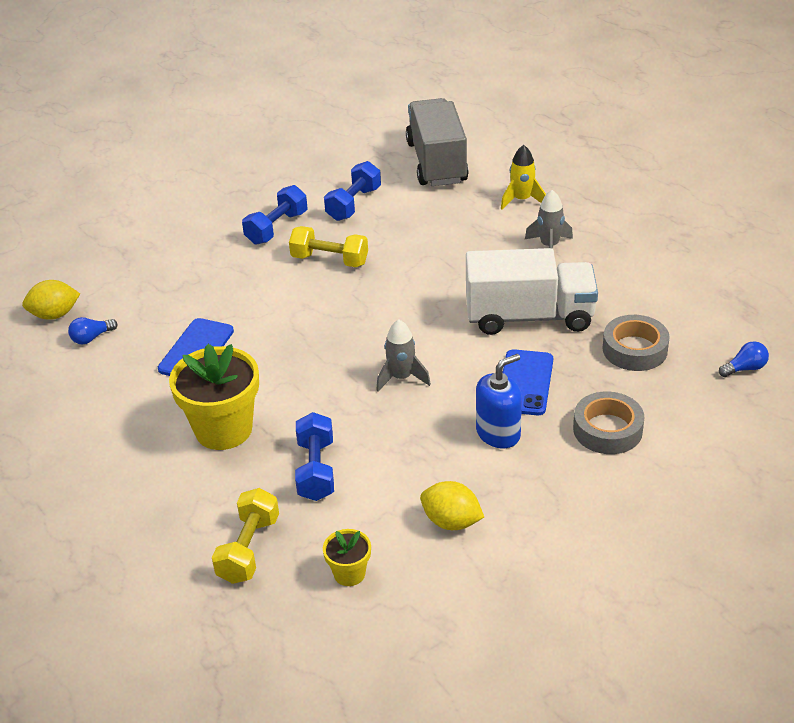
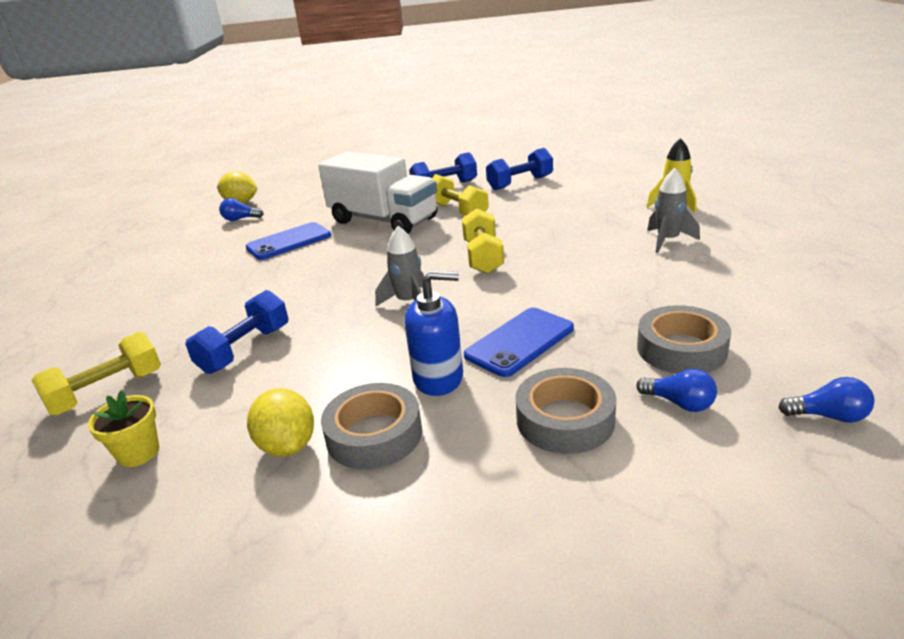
camera: 35 degrees right, 10 degrees down
(223, 429) = (228, 296): yellow flower pot -> none
(414, 310) = (483, 257): none -> yellow dumbbell
(436, 162) = (620, 171): grey truck -> none
(500, 489) = (374, 435): none -> grey tape
(529, 316) = (587, 288): white truck -> white truck (383, 220)
(663, 391) = (679, 403): none -> blue light bulb

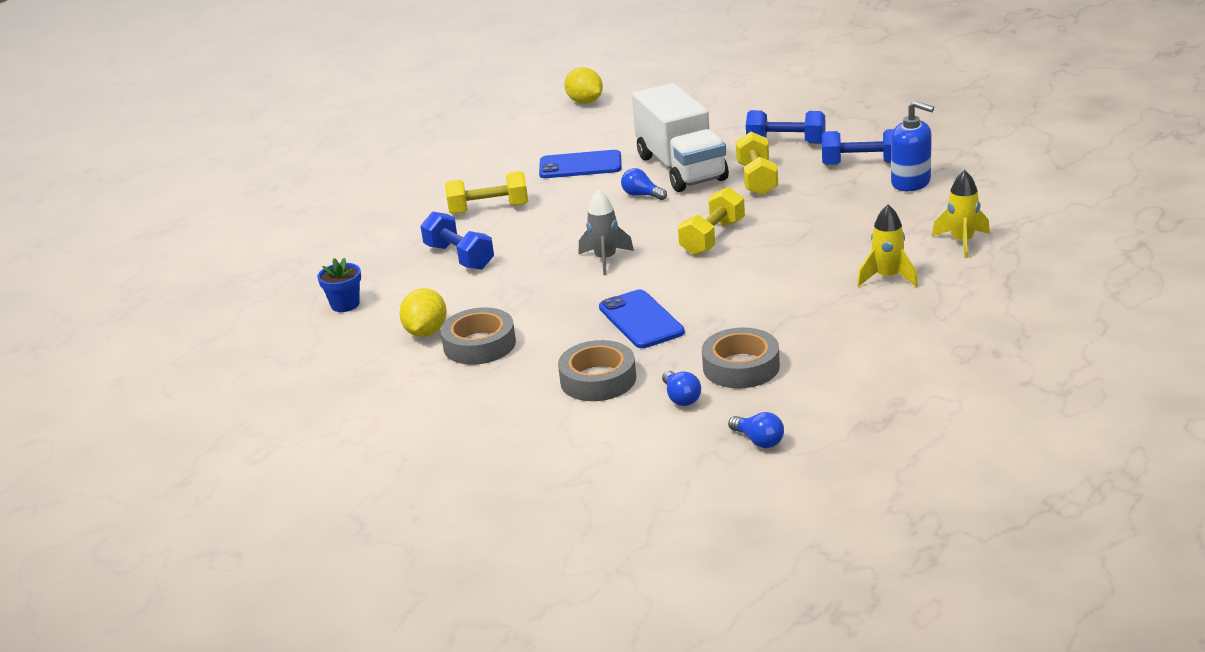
camera: 35 degrees right, 0 degrees up
(107, 392) = (354, 257): yellow dumbbell -> yellow dumbbell (489, 209)
(138, 453) = (345, 304): yellow flower pot -> blue flower pot
(240, 219) = (566, 124): blue light bulb -> blue light bulb (642, 195)
(245, 349) = (459, 257): blue dumbbell -> blue dumbbell turned 75 degrees clockwise
(438, 378) = (556, 325): blue soap dispenser -> blue soap dispenser (911, 182)
(520, 342) = (641, 320): blue phone -> blue phone turned 75 degrees clockwise
(668, 241) = (887, 277): grey rocket -> yellow rocket

